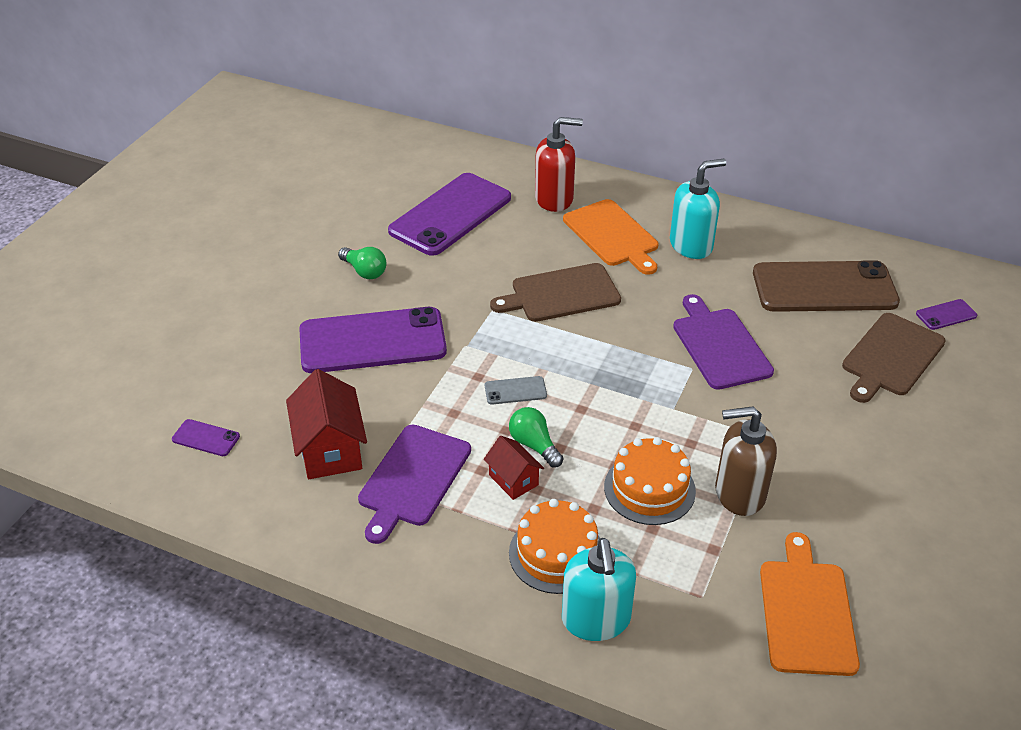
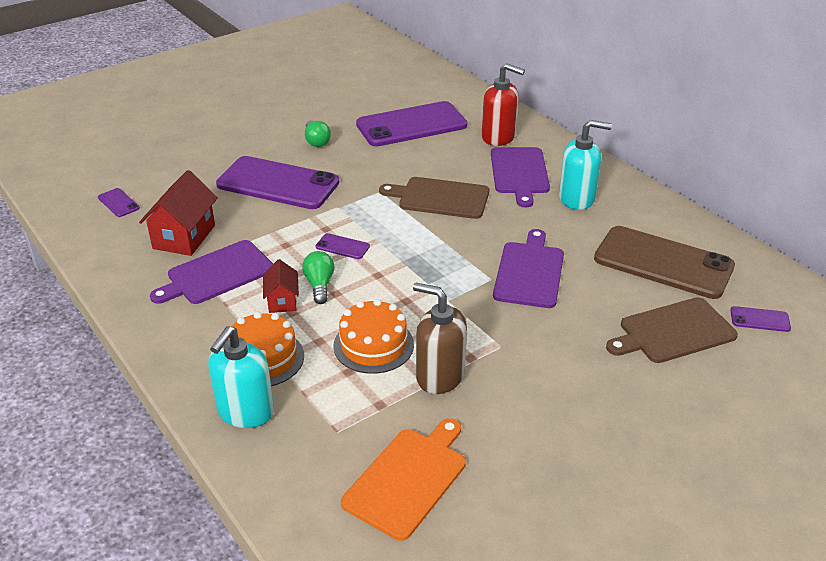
camera: 30 degrees right, 5 degrees down
(515, 390) = (342, 246): grey phone -> purple phone
(612, 235) = (519, 173): orange cutting board -> purple cutting board

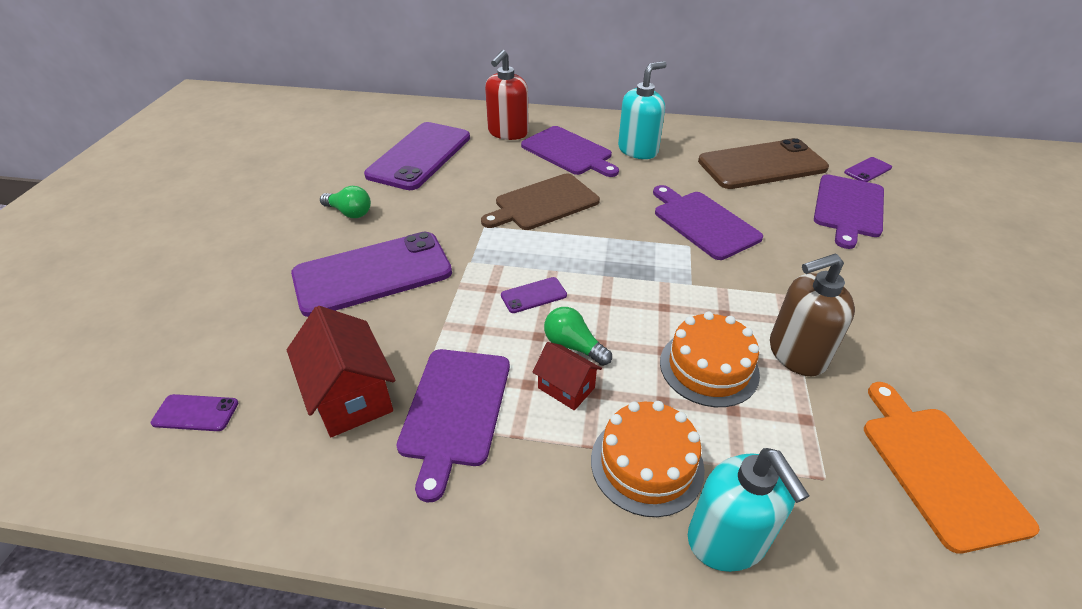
camera: 45 degrees left, 5 degrees up
(498, 137) = (508, 133): red soap dispenser -> red soap dispenser turned 135 degrees clockwise
(673, 331) = (848, 208): brown cutting board -> purple cutting board

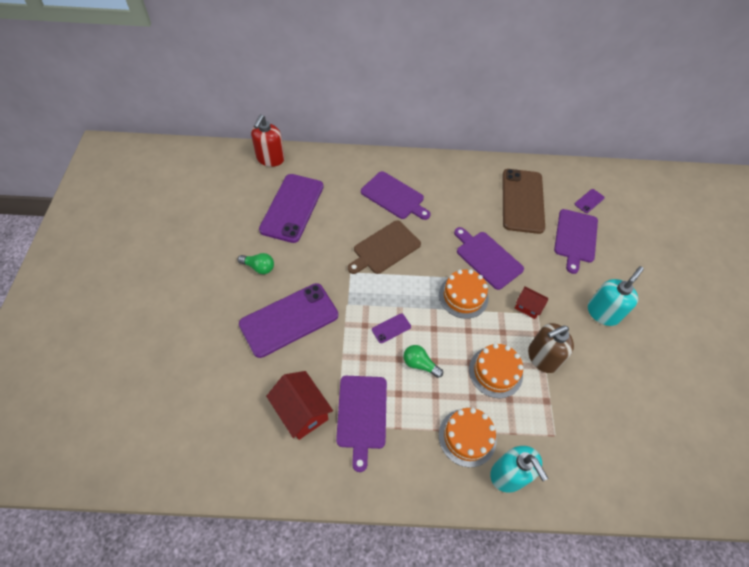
camera: 10 degrees left, 15 degrees up
(195, 413) = (218, 432): purple phone -> none
(508, 133) = (349, 179): red soap dispenser -> red soap dispenser (270, 159)
(566, 388) = (419, 394): red house -> red house (527, 307)
(638, 150) = (440, 191): turquoise soap dispenser -> turquoise soap dispenser (603, 312)
(660, 264) = (463, 296): none -> orange cake
(762, 165) = (522, 201): brown phone -> brown phone turned 60 degrees counterclockwise
(938, 469) = (609, 424): orange cutting board -> none

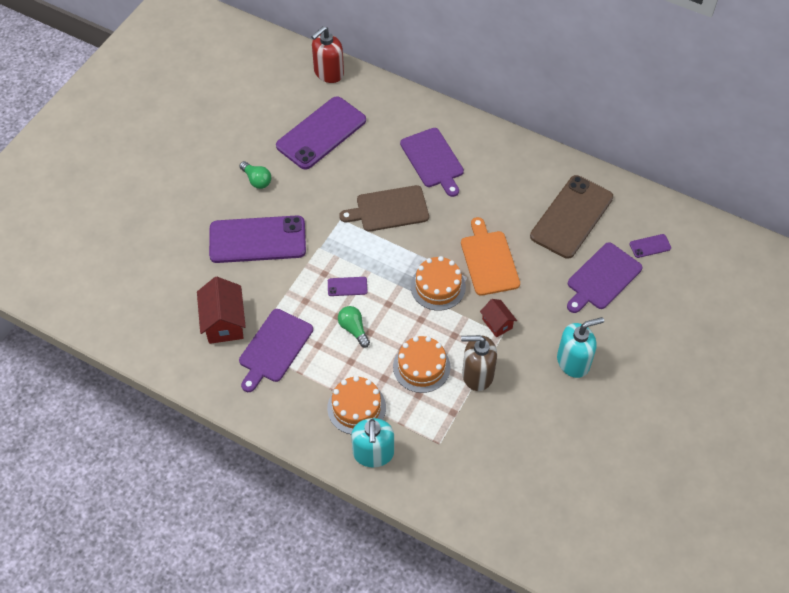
camera: 30 degrees right, 0 degrees up
(487, 258) = (489, 260): purple cutting board -> orange cutting board

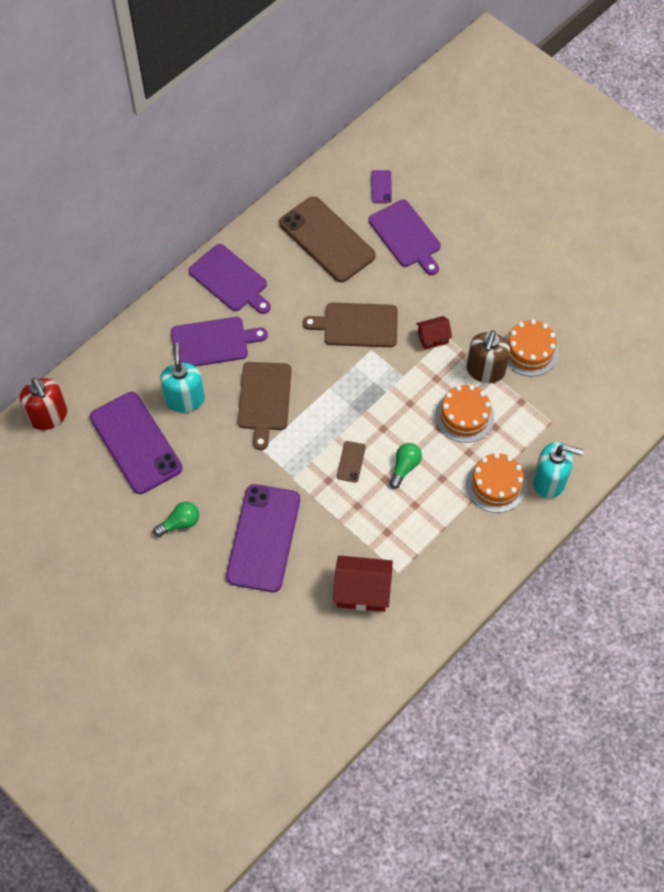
camera: 75 degrees left, 5 degrees up
(274, 348) = (407, 547): purple cutting board -> purple cutting board (230, 280)
(347, 286) = (351, 461): purple phone -> brown phone
(353, 329) = (404, 467): green light bulb -> green light bulb turned 135 degrees clockwise
(438, 286) = (375, 378): orange cake -> orange cake (529, 351)
(489, 260) = (357, 325): orange cutting board -> brown cutting board
(573, 361) = (491, 287): turquoise soap dispenser -> turquoise soap dispenser (184, 399)

